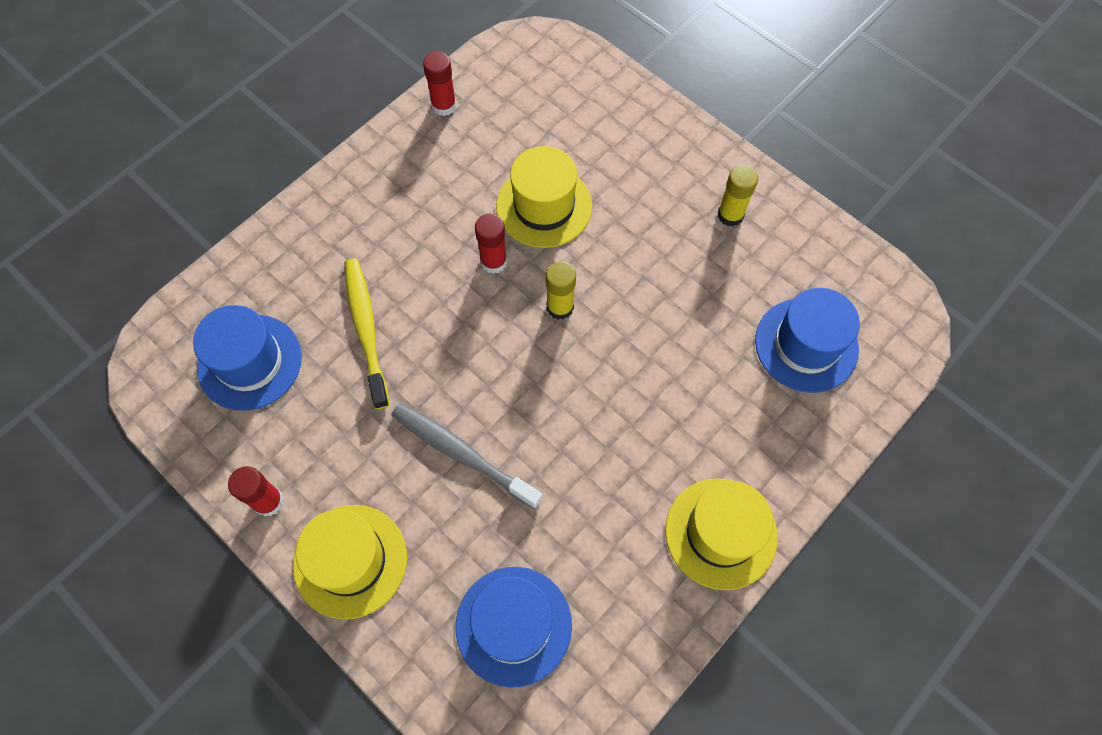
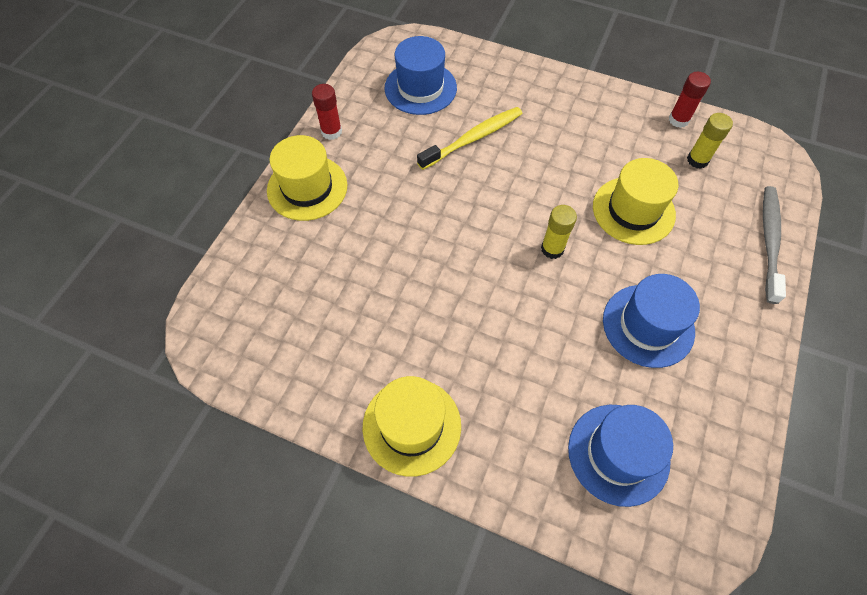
camera: 70 degrees right, 5 degrees down
(462, 454) = (406, 225): grey toothbrush -> grey toothbrush (769, 241)
(493, 262) = (566, 194): red glue stick -> none
(513, 625) = (291, 298): blue hat -> blue hat (648, 325)
(730, 215) = (712, 351): yellow glue stick -> yellow glue stick (697, 160)

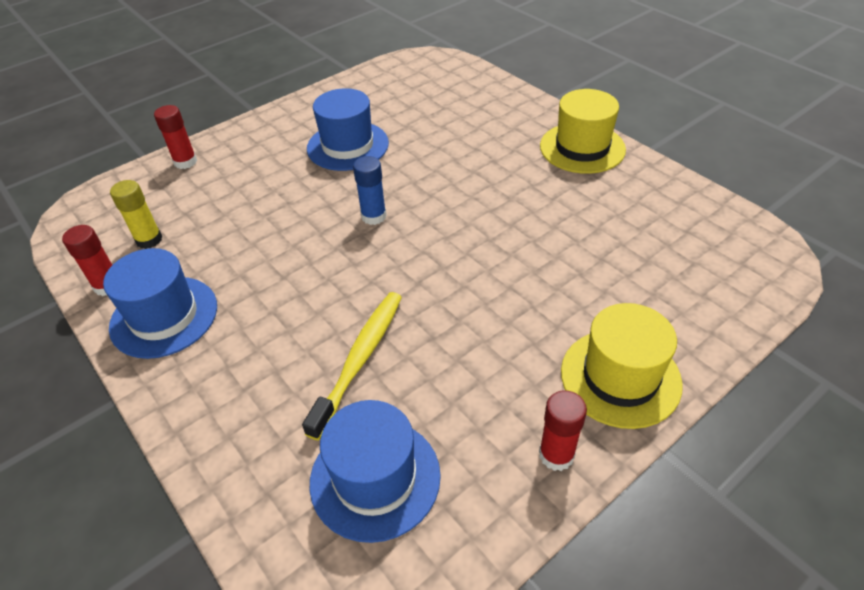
camera: 150 degrees left, 15 degrees down
(473, 138) = (360, 359): yellow toothbrush -> yellow toothbrush turned 120 degrees clockwise
(552, 249) = (374, 216): yellow glue stick -> blue glue stick
(618, 454) = (438, 98): blue hat -> blue hat (164, 316)
(633, 210) = (265, 220): yellow hat -> none
(769, 241) = (185, 162): grey toothbrush -> red glue stick

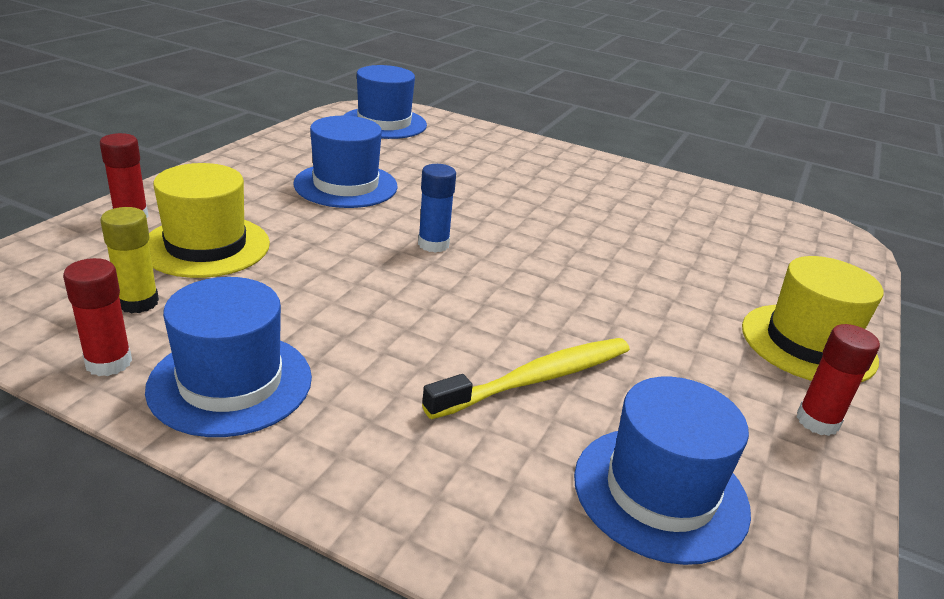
camera: 30 degrees left, 15 degrees down
(360, 359) = (537, 379): yellow toothbrush -> yellow toothbrush turned 60 degrees clockwise
(424, 77) = (384, 123): none -> blue hat
(582, 148) = (599, 170): yellow hat -> yellow hat (206, 246)

